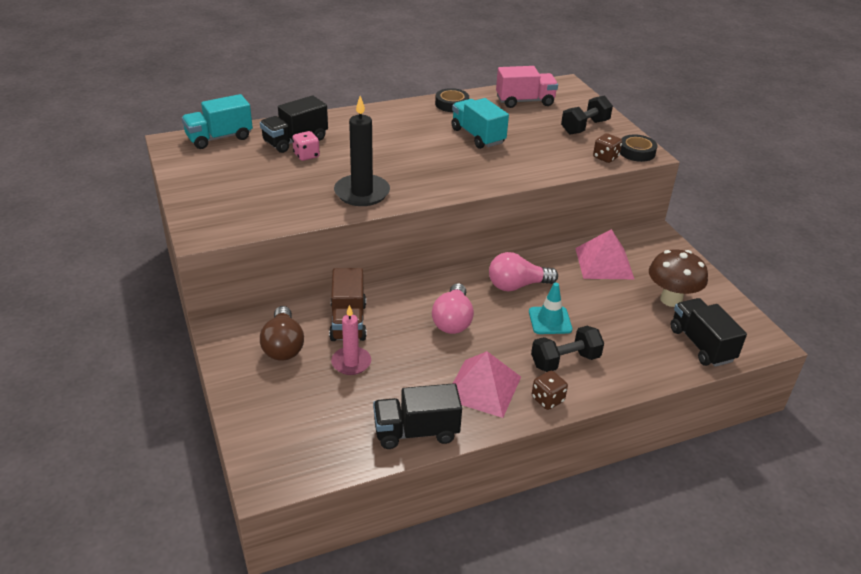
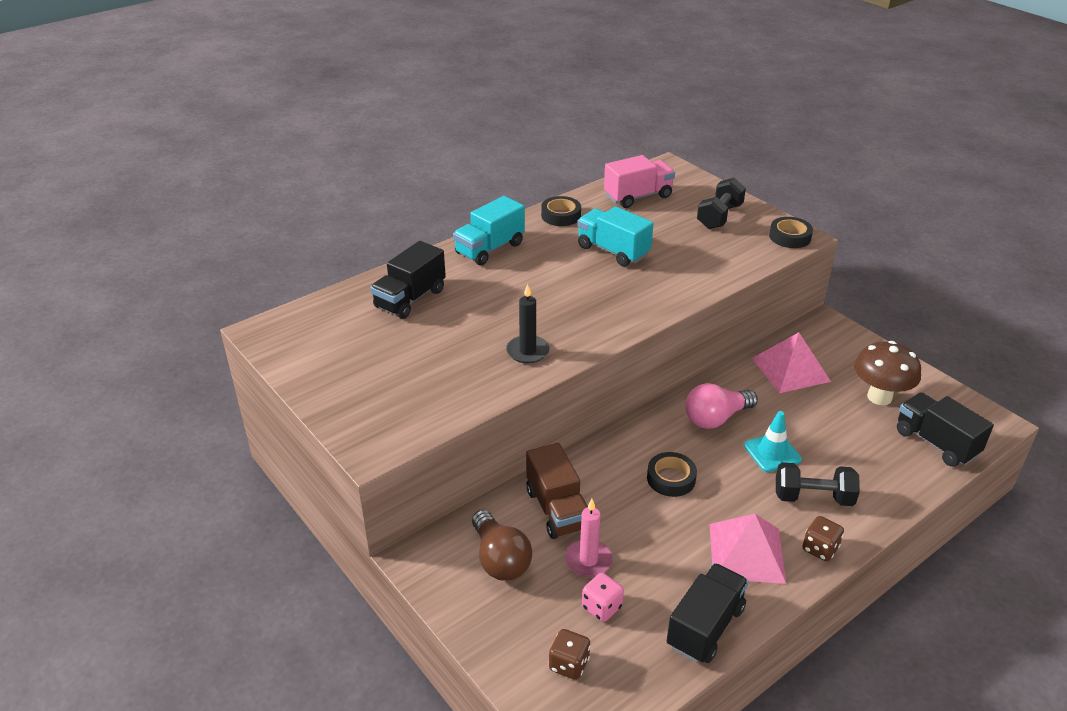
camera: 15 degrees left, 0 degrees up
(219, 138) = (316, 314): turquoise truck -> turquoise truck (490, 249)
(306, 155) = (435, 316): pink dice -> pink dice (601, 607)
(362, 193) = (527, 351): black candle -> black candle, size x0.65
(416, 432) = (705, 627): black truck -> black truck turned 150 degrees clockwise
(453, 320) = (671, 478): pink light bulb -> black tape
(565, 361) = (813, 497): black dumbbell -> black dumbbell turned 45 degrees clockwise
(605, 157) = (762, 250): brown dice -> brown dice (569, 664)

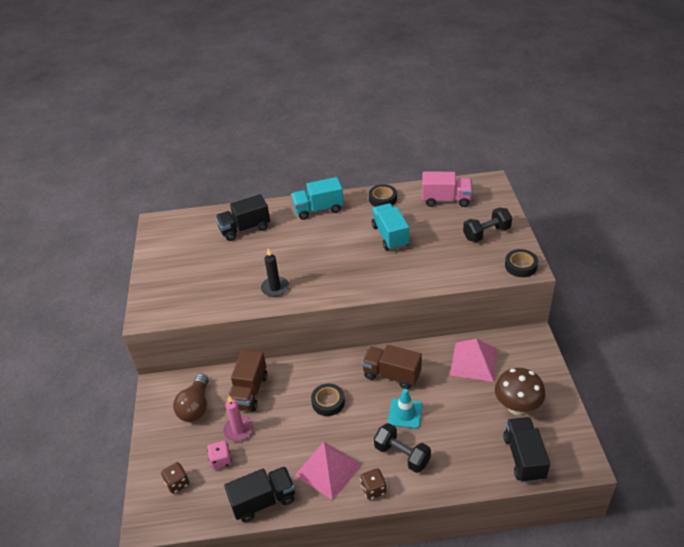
camera: 35 degrees right, 5 degrees up
(716, 418) = (392, 375): pink light bulb -> brown truck

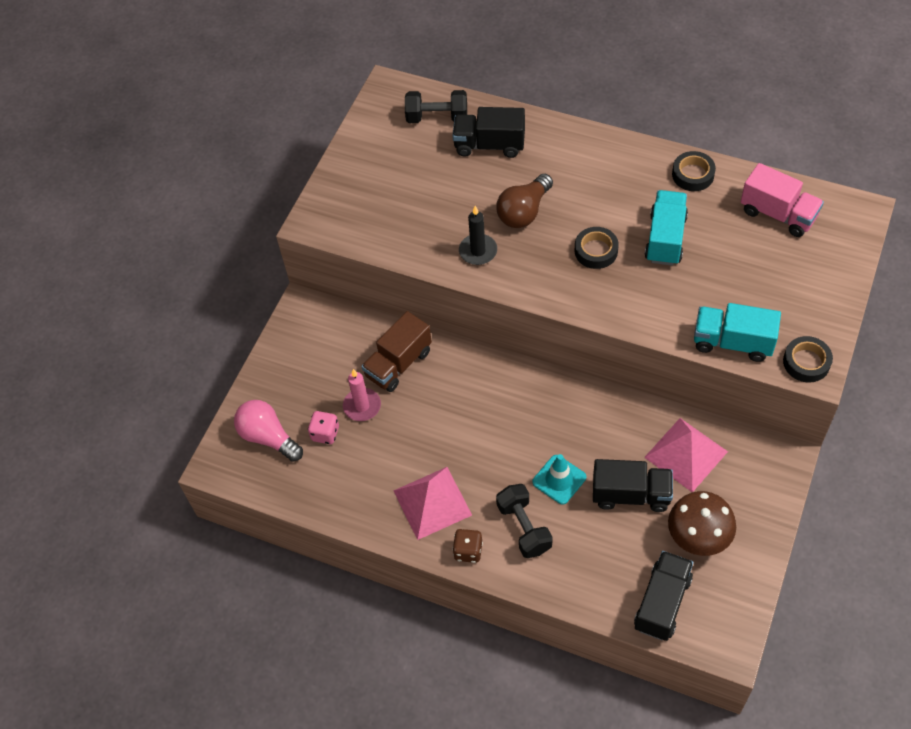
camera: 30 degrees right, 15 degrees up
(177, 483) = (268, 437): brown dice -> pink light bulb
(195, 407) = (330, 354): brown light bulb -> brown light bulb (524, 212)
(263, 501) = (345, 503): black truck -> black truck (631, 494)
(318, 209) = (598, 155): turquoise truck -> turquoise truck (732, 342)
(328, 402) = (479, 421): black tape -> black tape (596, 251)
(392, 375) = (574, 423): brown truck -> none
(486, 233) = (796, 292): black dumbbell -> black dumbbell (437, 117)

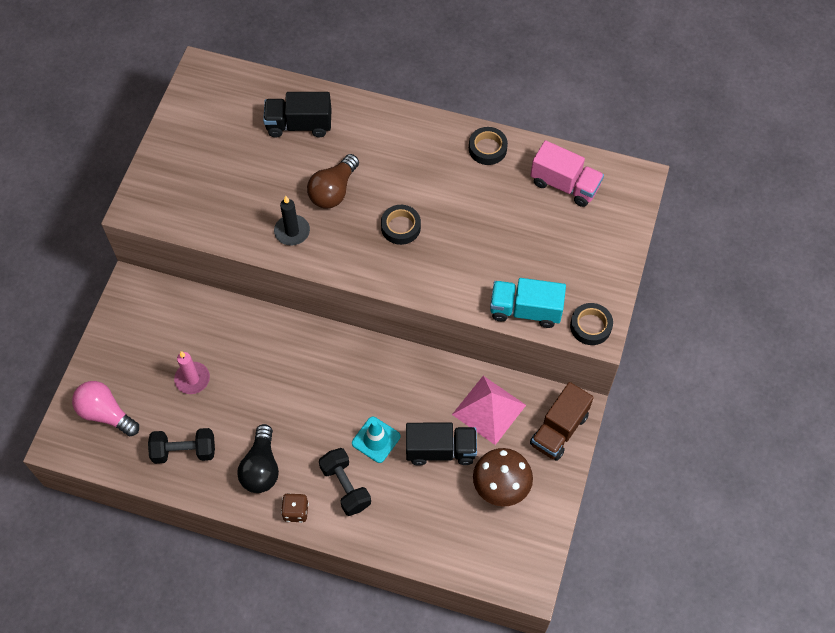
camera: 10 degrees left, 5 degrees up
(325, 433) = (159, 407): pink dice -> none
(398, 364) = (224, 336): brown truck -> brown truck (559, 430)
(432, 503) = (261, 468): pink pyramid -> black light bulb
(437, 117) = (249, 98): black dumbbell -> black dumbbell (184, 451)
(662, 603) = (470, 548): black truck -> none
(665, 238) = (463, 212): turquoise truck -> none

